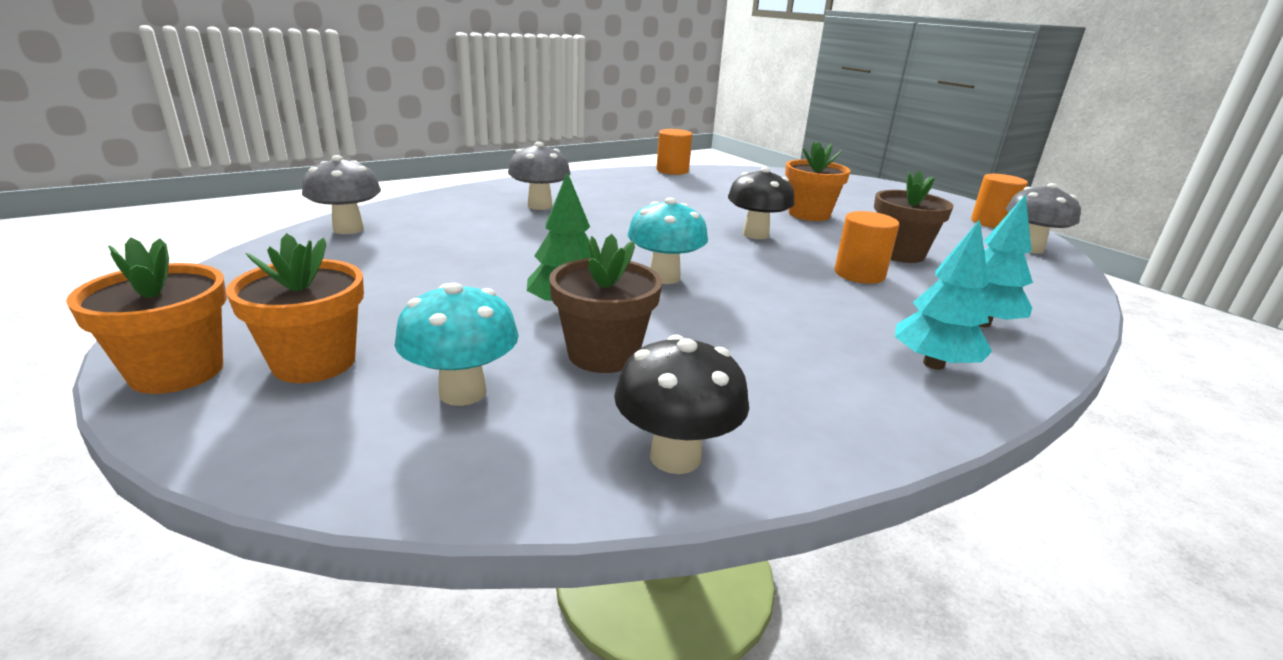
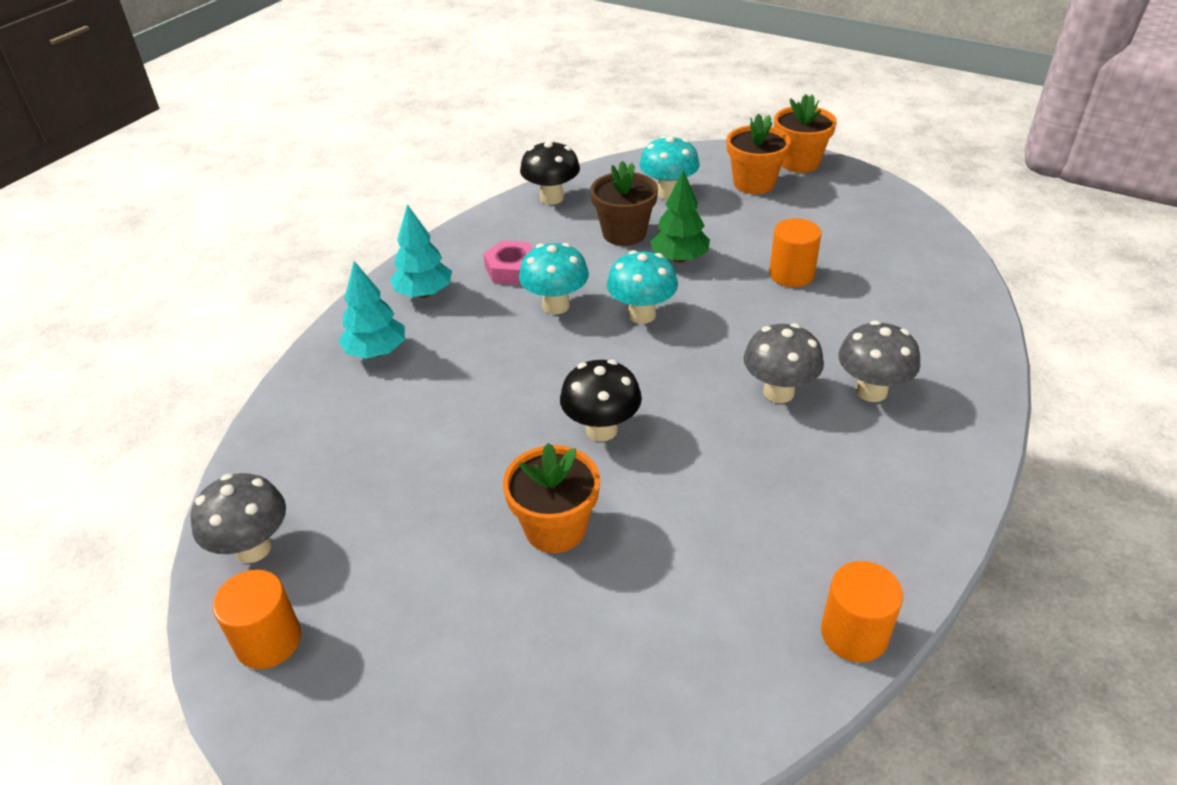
camera: 160 degrees right, 15 degrees up
(348, 229) = (945, 276): grey mushroom -> grey mushroom (778, 392)
(754, 307) = (556, 305): none -> turquoise mushroom
(797, 357) = (512, 269): none -> pink nut
(859, 274) = (476, 389): orange cylinder -> orange cylinder (791, 274)
(899, 254) = (432, 453): brown flower pot -> none

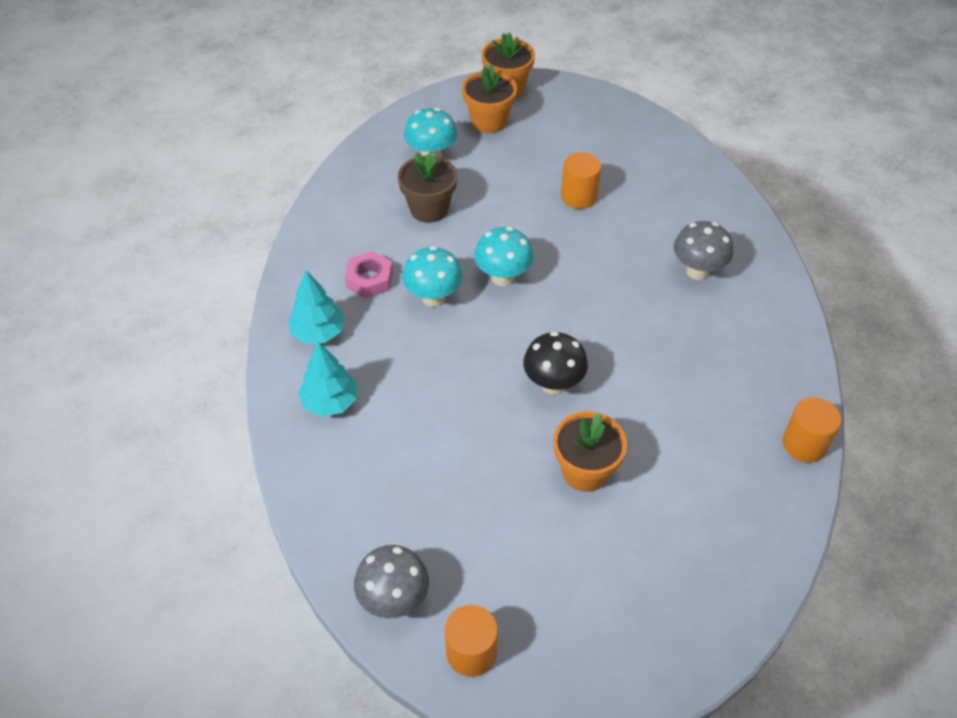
camera: 35 degrees left, 10 degrees up
(552, 198) = (341, 197): black mushroom -> none
(679, 258) = (489, 215): green tree -> none
(778, 392) = (643, 299): grey mushroom -> none

